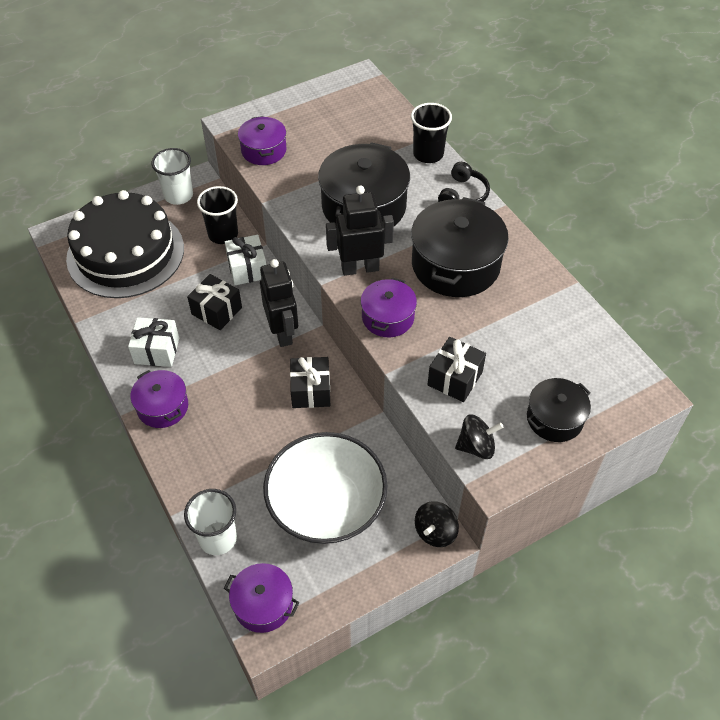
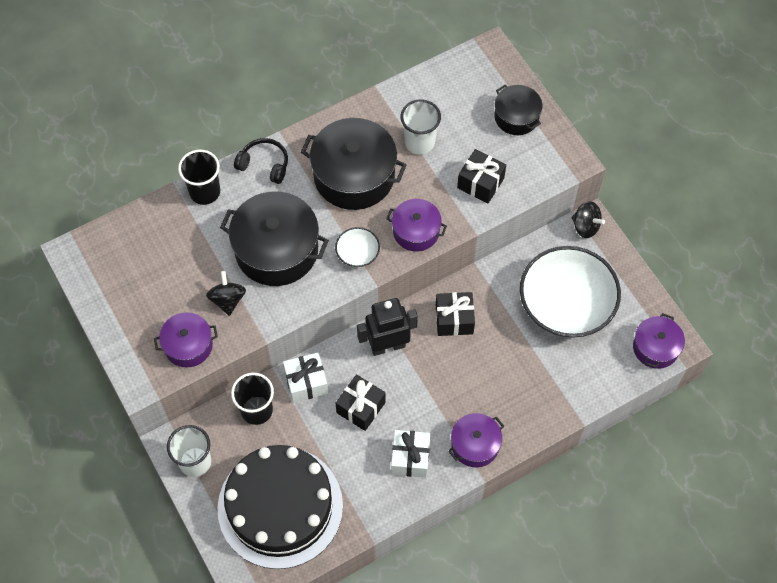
camera: 90 degrees left, 10 degrees up
(218, 538) = (603, 385): white cup -> white cup (419, 142)
(360, 268) = (357, 253): black robot -> white bowl
(476, 446) = (545, 172): black spinning top -> black spinning top (227, 300)

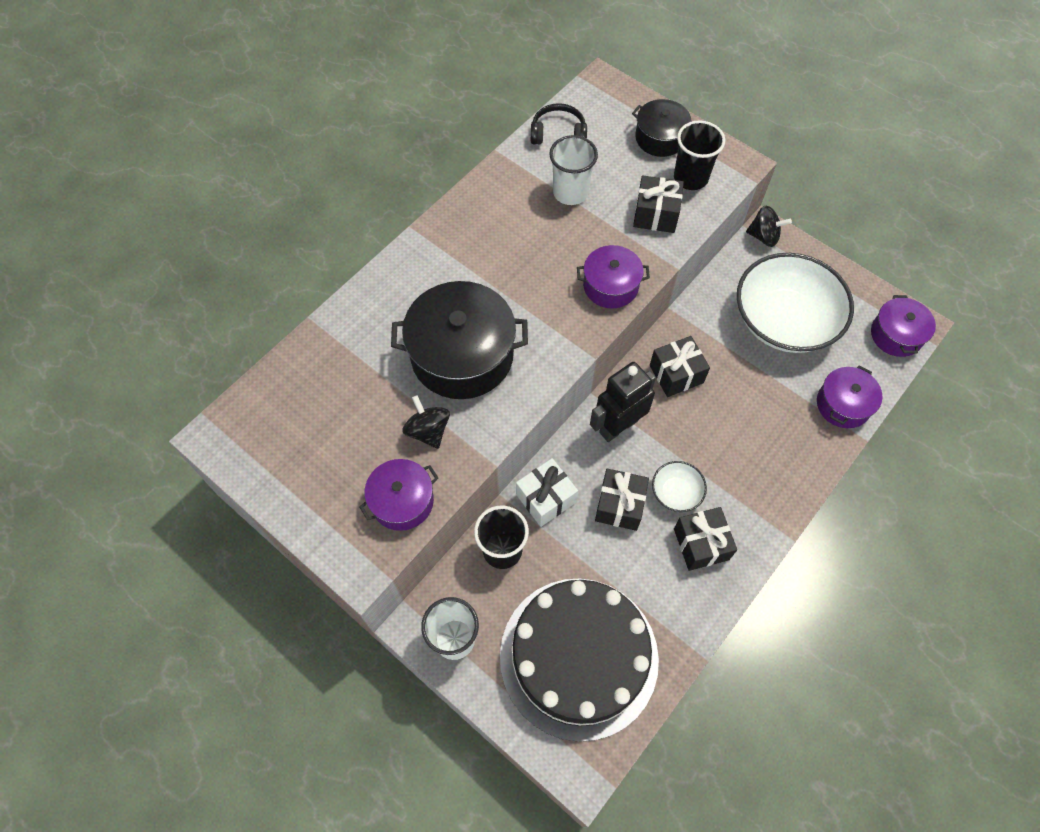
camera: 20 degrees left, 0 degrees up
(205, 192) = (350, 317): black cup -> black cup (690, 178)
(264, 164) = (407, 266): black headphones -> black headphones (558, 133)
(354, 176) = (514, 248): black pot -> none
(357, 253) = (557, 330): white bowl -> white bowl (676, 492)
(410, 458) = (701, 544): white gift -> black gift
(475, 445) = (764, 503): purple pot -> purple pot (843, 404)

